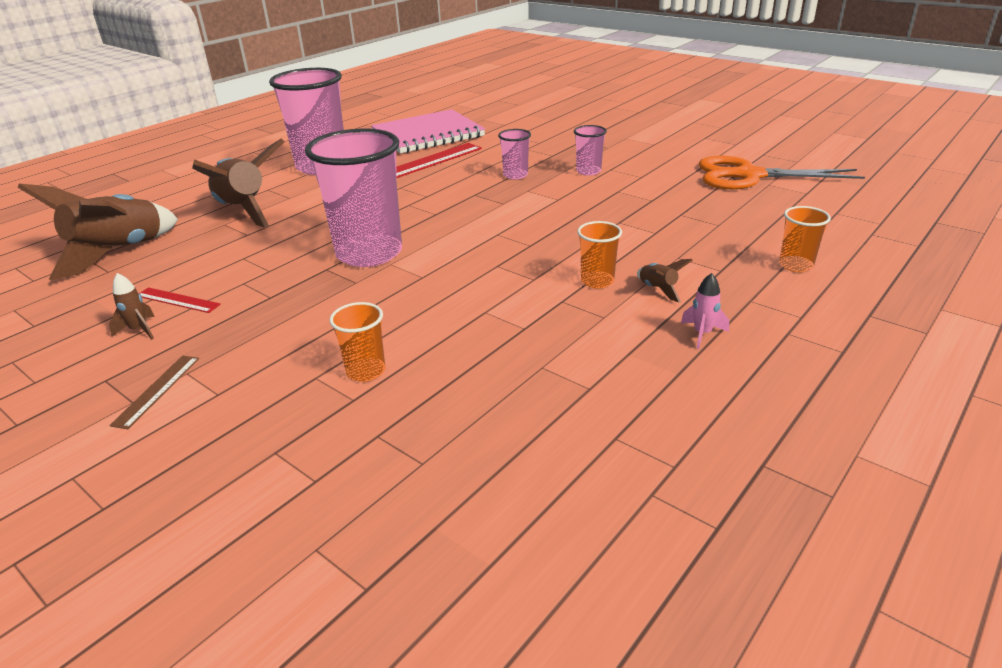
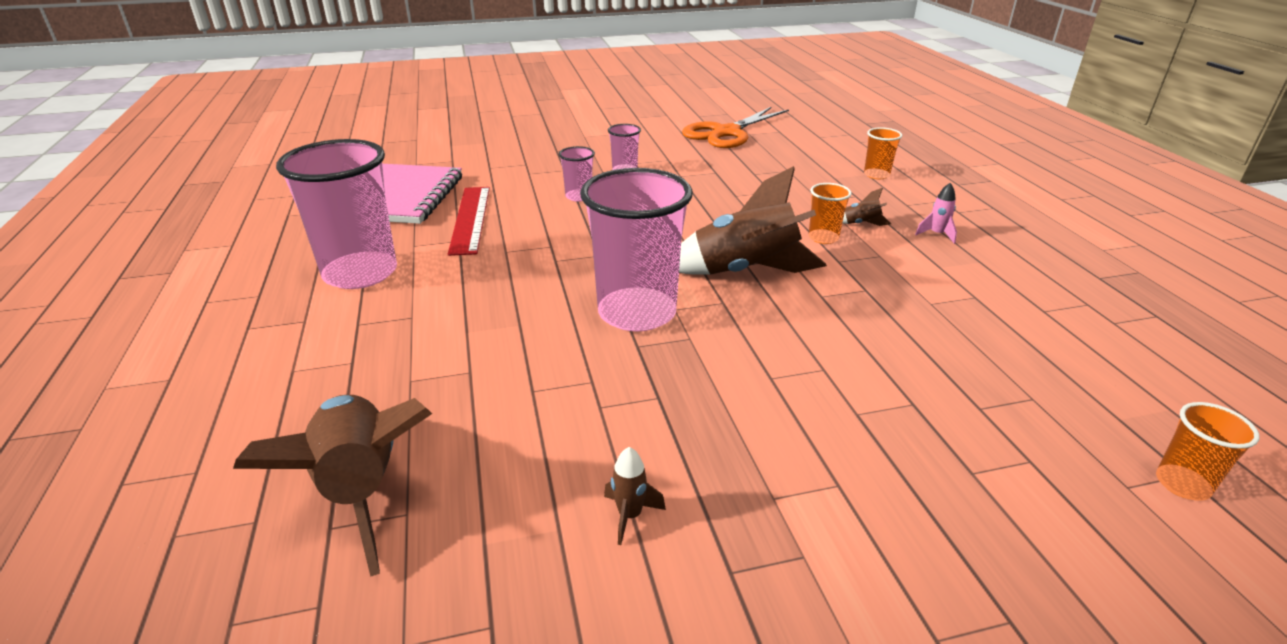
camera: 55 degrees left, 0 degrees up
(157, 390) = (795, 529): brown ruler -> none
(178, 300) = (584, 466): red ruler -> none
(243, 211) = (396, 357): brown rocket -> brown rocket (745, 271)
(366, 371) = (871, 383): orange cup -> orange cup (1182, 484)

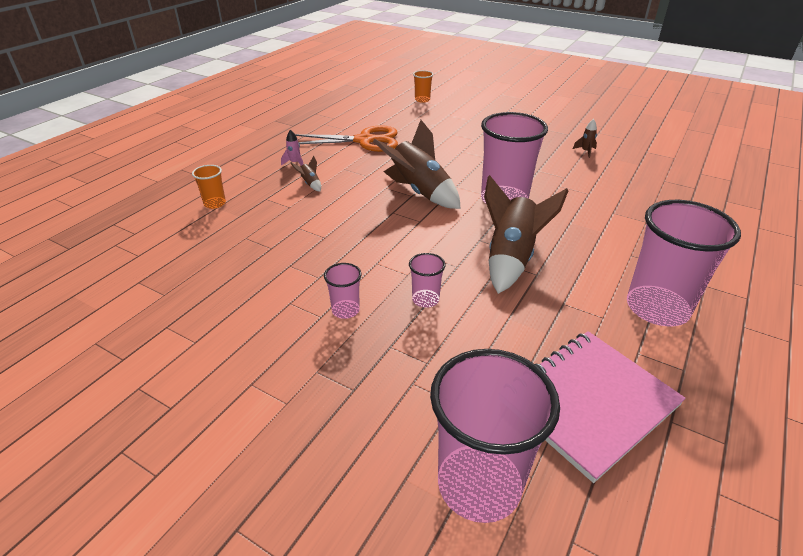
camera: 135 degrees left, 5 degrees up
(361, 490) = (681, 192): brown rocket -> brown rocket (511, 258)
(443, 153) = (479, 484): none -> pink cup
(470, 219) = (537, 323): red ruler -> none
(726, 133) = (175, 308): orange scissors -> orange scissors (365, 141)
(823, 238) = (346, 187): orange cup -> none

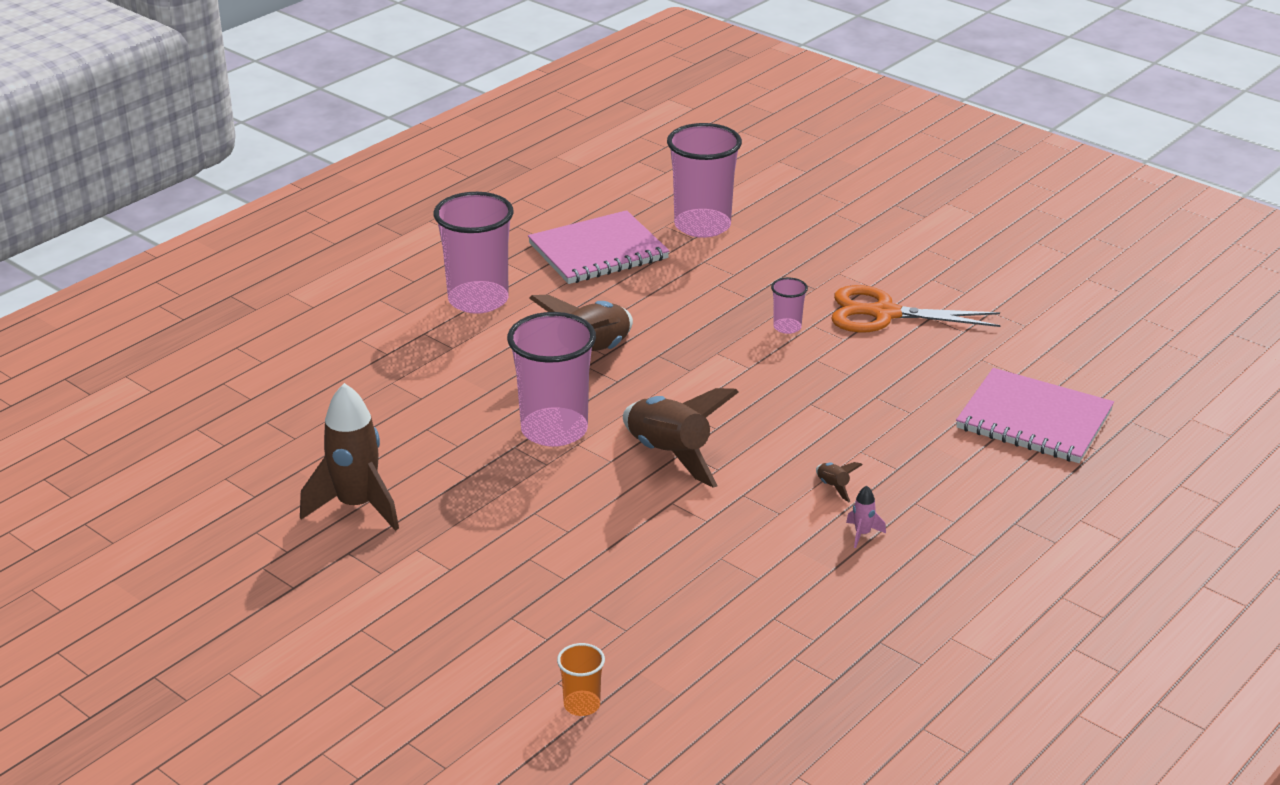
camera: 170 degrees left, 5 degrees down
(148, 241) = (1034, 420): none -> pink notebook
(215, 204) = (969, 467): orange cup -> none
(365, 141) = (734, 577): orange scissors -> orange scissors (882, 314)
(425, 299) = (704, 328): pink cup -> none
(585, 151) = (357, 506): brown rocket -> brown rocket, size x2.48

